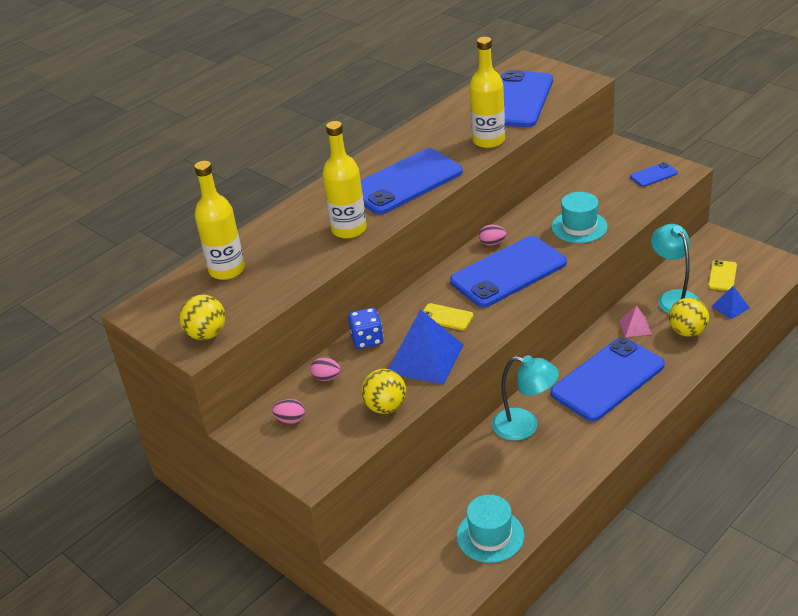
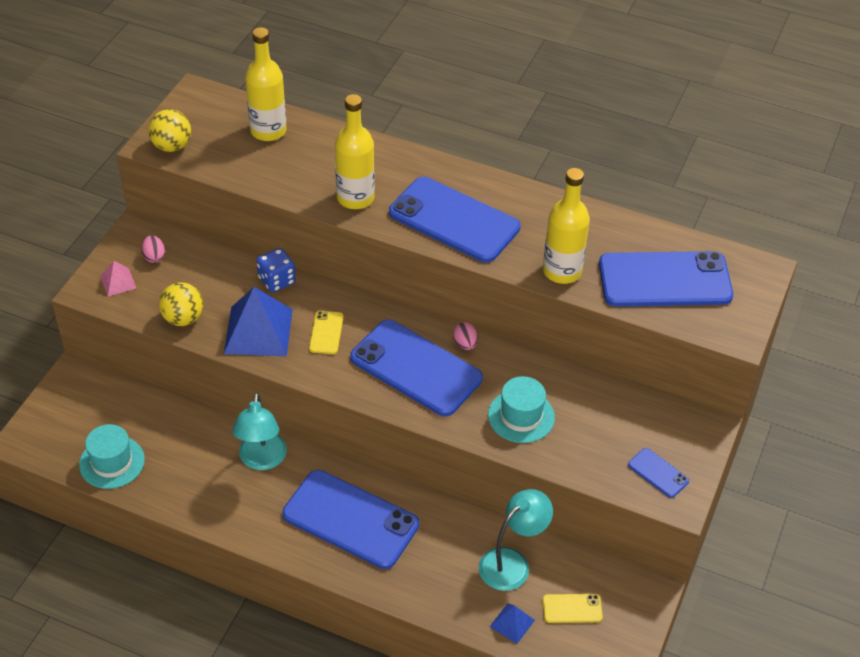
camera: 65 degrees right, 10 degrees up
(326, 378) = (215, 266): pink egg -> none
(635, 327) = (447, 532): pink pyramid -> pink pyramid (118, 282)
(687, 332) = (452, 584): yellow ball -> none

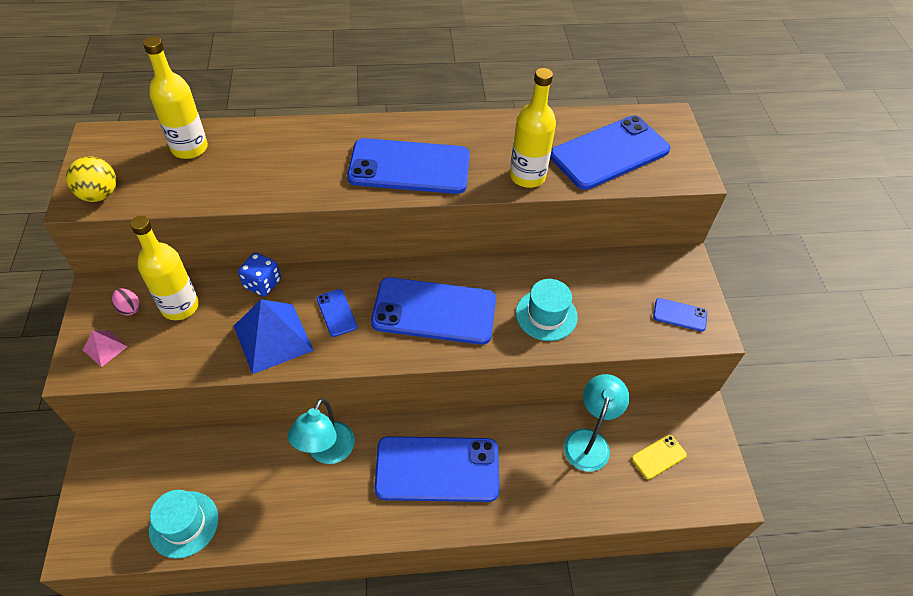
camera: 30 degrees left, 5 degrees up
(183, 318) = (192, 356): yellow ball -> none
(262, 460) = (327, 452): turquoise lamp -> turquoise lamp turned 45 degrees clockwise
(326, 333) = (336, 313): yellow phone -> blue phone
(355, 198) = (309, 179): yellow bottle -> yellow bottle (180, 306)
(465, 344) = (460, 272): pink egg -> none
(512, 623) = (624, 494): blue pyramid -> none

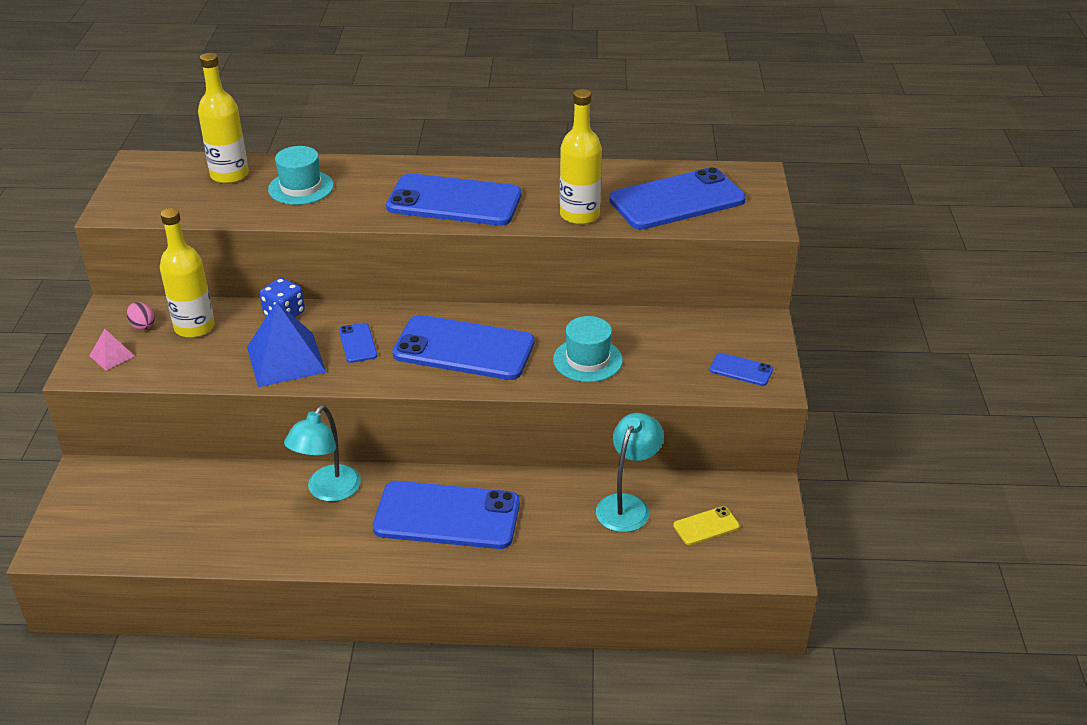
camera: 10 degrees right, 15 degrees down
(99, 195) = (133, 207): yellow ball -> none
(184, 524) = (162, 539): turquoise hat -> turquoise hat (301, 187)

